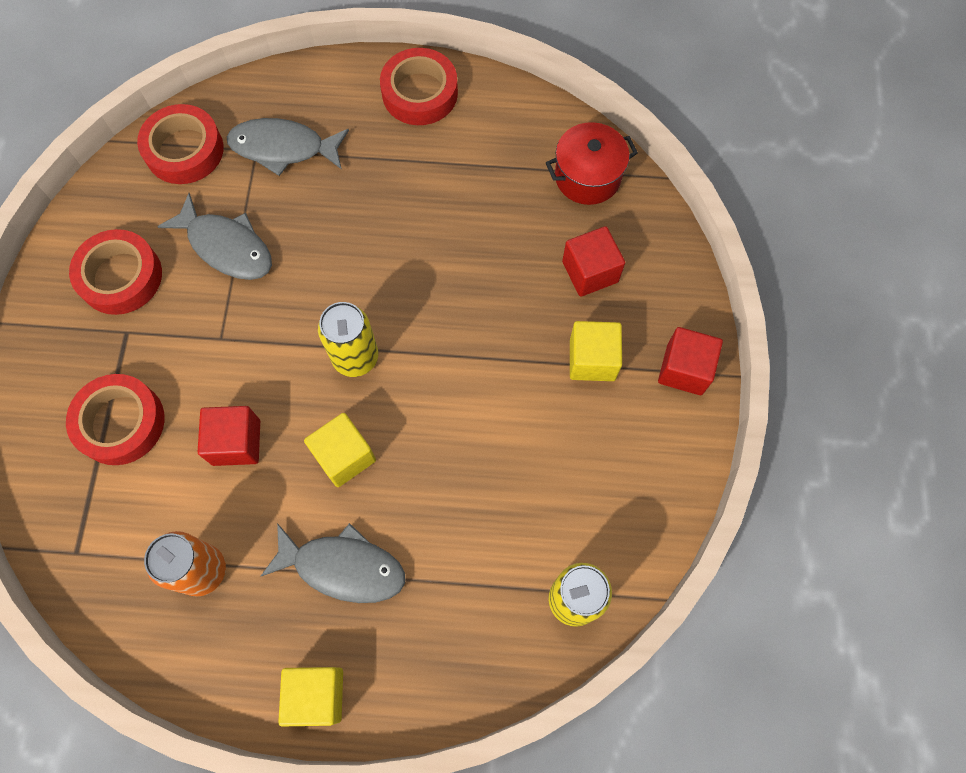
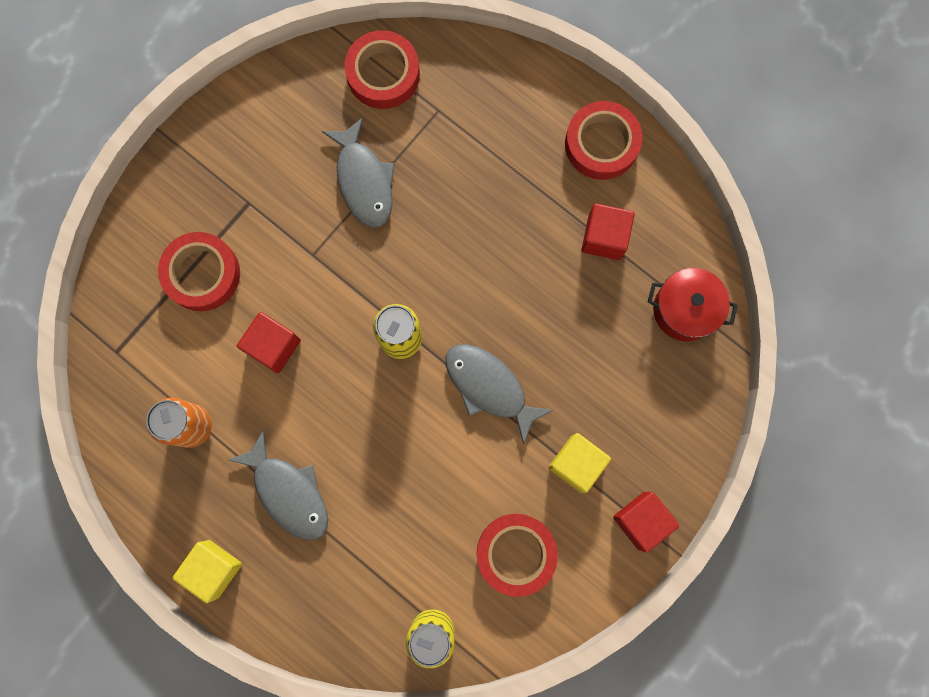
camera: 35 degrees right, 10 degrees up
(120, 277) = (271, 154): red tape -> red tape (516, 553)
(283, 148) = (460, 123): grey fish -> grey fish (489, 387)
(344, 456) = (342, 410): yellow cube -> none
(590, 272) = (627, 392): red cube -> red cube (604, 237)

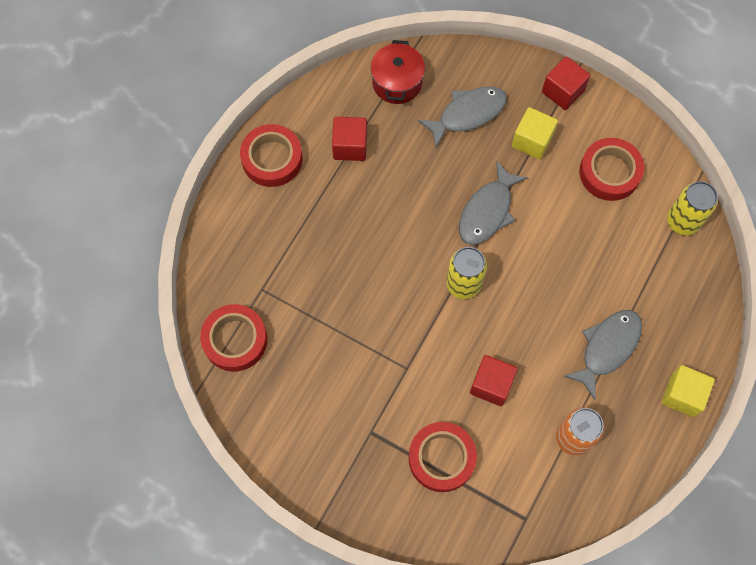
camera: 100 degrees left, 10 degrees down
(364, 181) = (334, 338): grey fish -> grey fish (468, 114)

